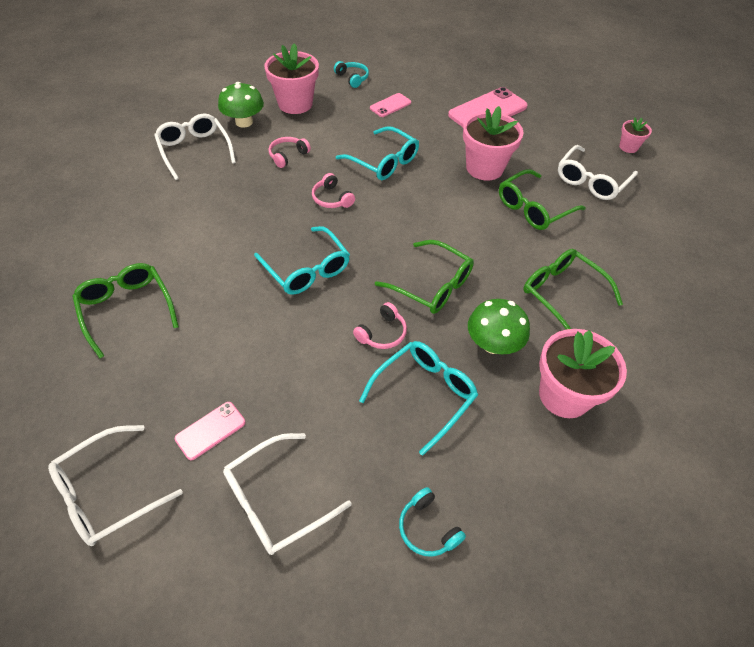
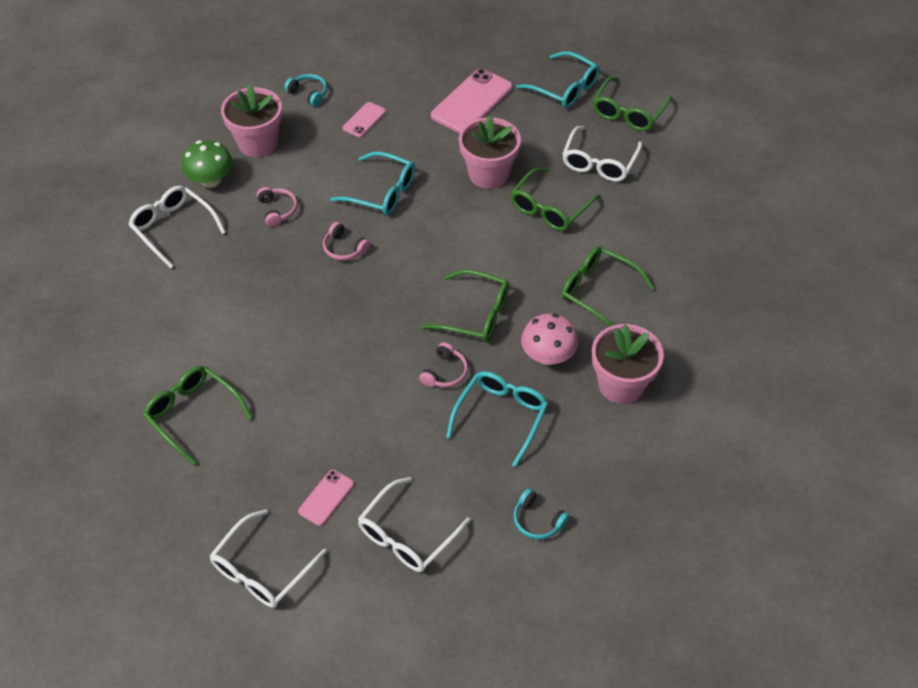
camera: 15 degrees left, 0 degrees up
(288, 156) = (277, 210): pink headphones -> pink headphones turned 135 degrees clockwise
(307, 269) = (350, 330): turquoise glasses -> turquoise glasses (565, 88)
(493, 344) = (548, 355): green mushroom -> pink mushroom
(628, 147) = (628, 112): pink flower pot -> green glasses

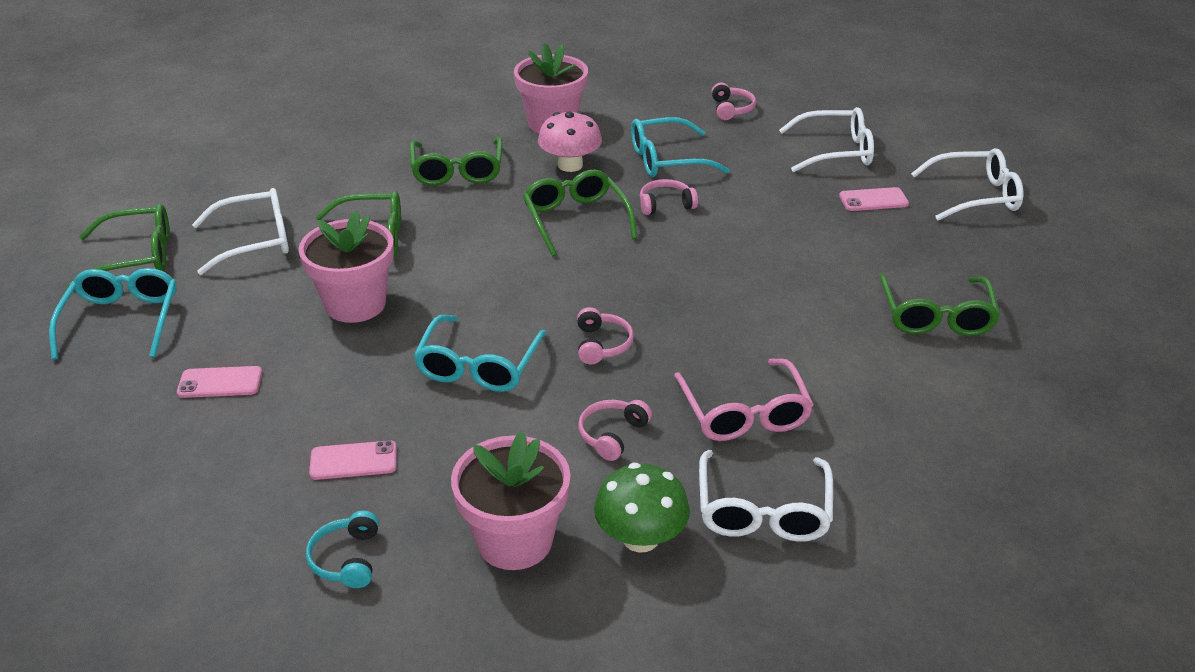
camera: 130 degrees left, 15 degrees down
(231, 267) = (744, 413): none -> pink glasses
(382, 192) = (478, 366): turquoise glasses -> turquoise glasses turned 150 degrees counterclockwise
(471, 102) = (220, 383): pink phone -> pink phone, size x0.52
(537, 520) = (731, 109): turquoise headphones -> pink headphones

